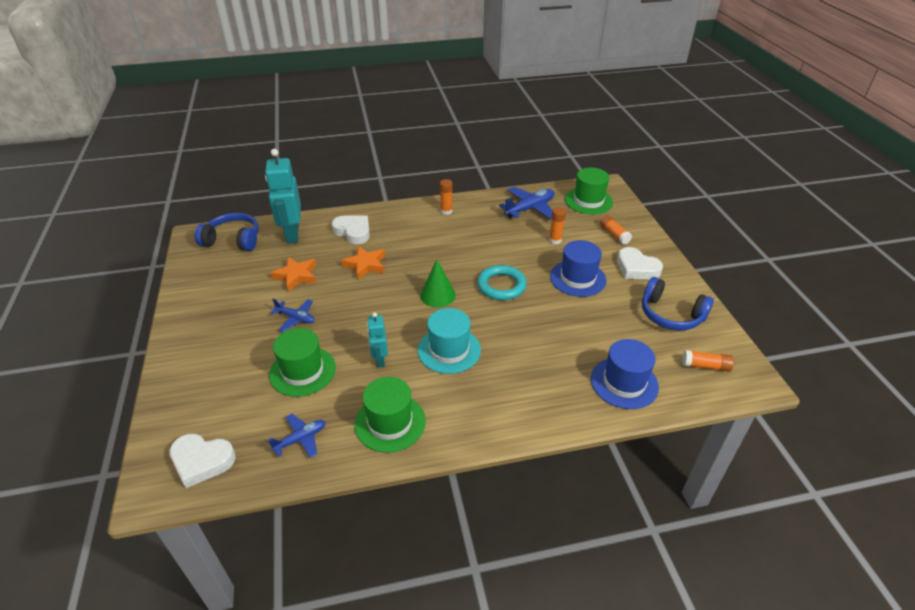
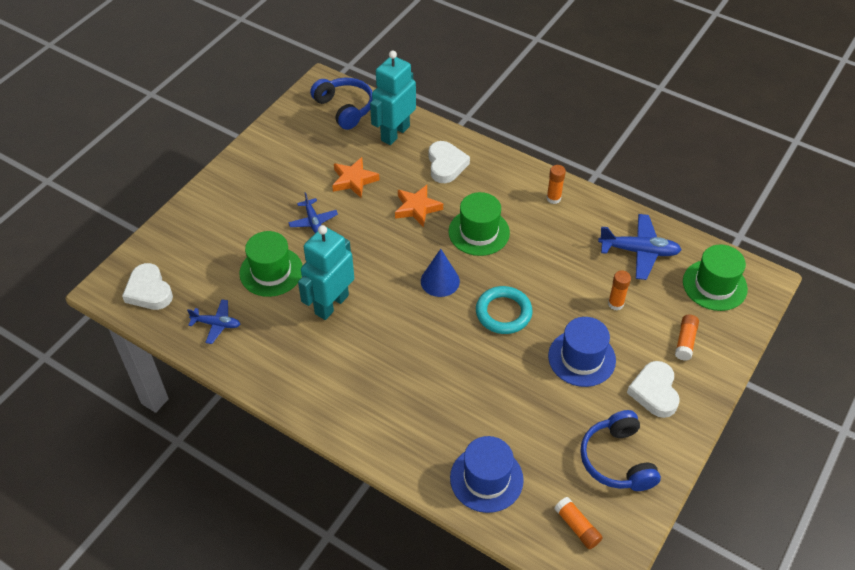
camera: 45 degrees right, 10 degrees up
(379, 359) = (331, 304): turquoise robot -> turquoise robot, size x1.85
(390, 422) = (282, 360): green hat -> green hat (479, 232)
(437, 295) = (440, 281): green cone -> blue cone
(449, 350) = (389, 337): turquoise hat -> none

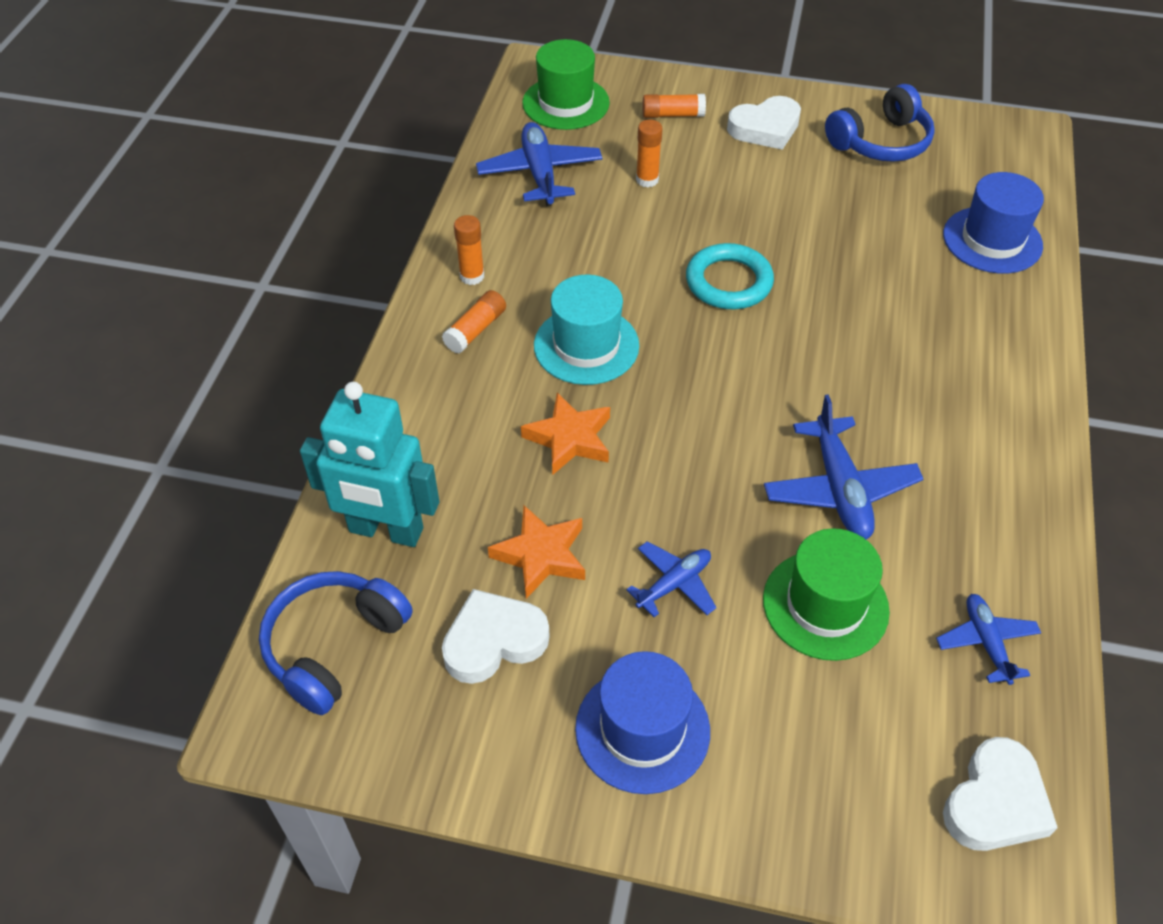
camera: 110 degrees left, 0 degrees up
(331, 304) = (839, 489): turquoise robot -> blue plane
(440, 281) = (711, 366): blue cone -> none
(446, 165) = (446, 428): white heart -> white heart (493, 641)
(479, 232) = (586, 345): green hat -> turquoise hat
(577, 527) = (989, 157): orange glue stick -> orange glue stick (475, 330)
(581, 358) = (756, 194): blue hat -> blue hat (642, 729)

